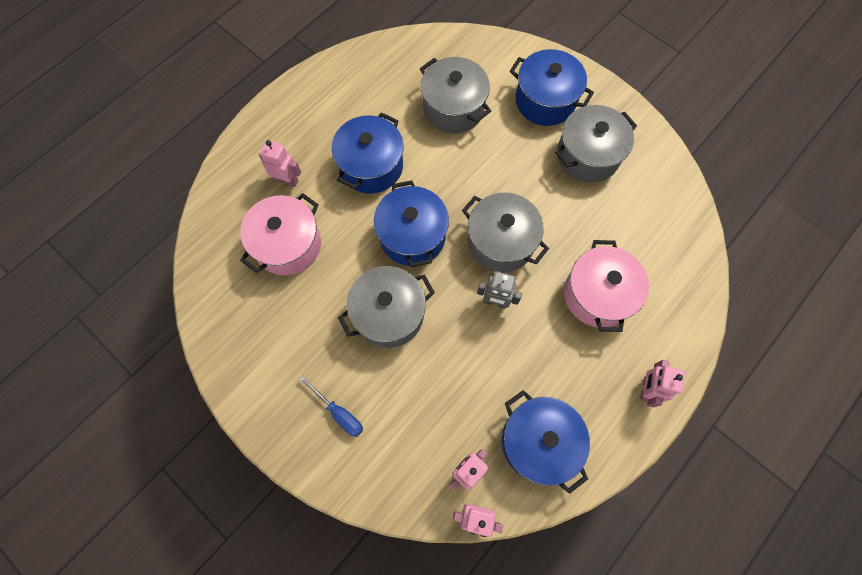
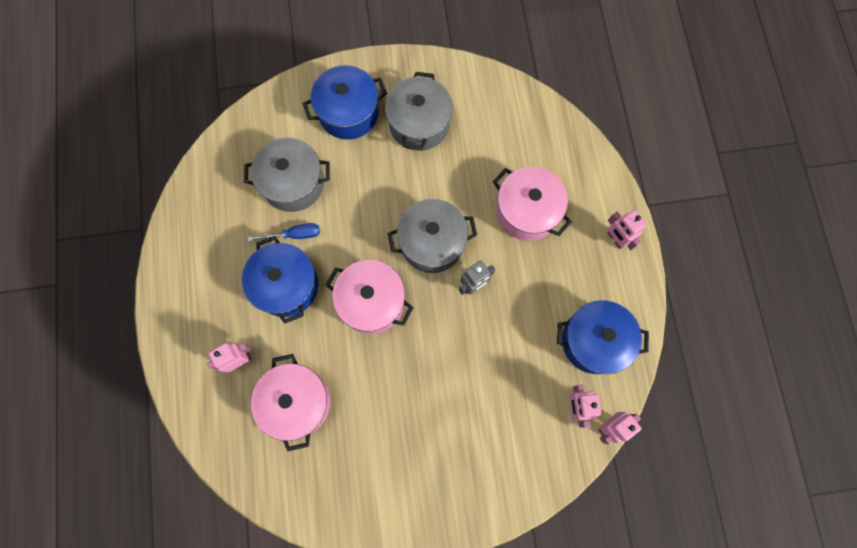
camera: 50 degrees left, 5 degrees up
(339, 413) = (463, 465): blue screwdriver -> blue screwdriver (294, 235)
(389, 314) = (418, 369): grey pot -> none
(412, 236) = (372, 302): blue pot -> pink pot

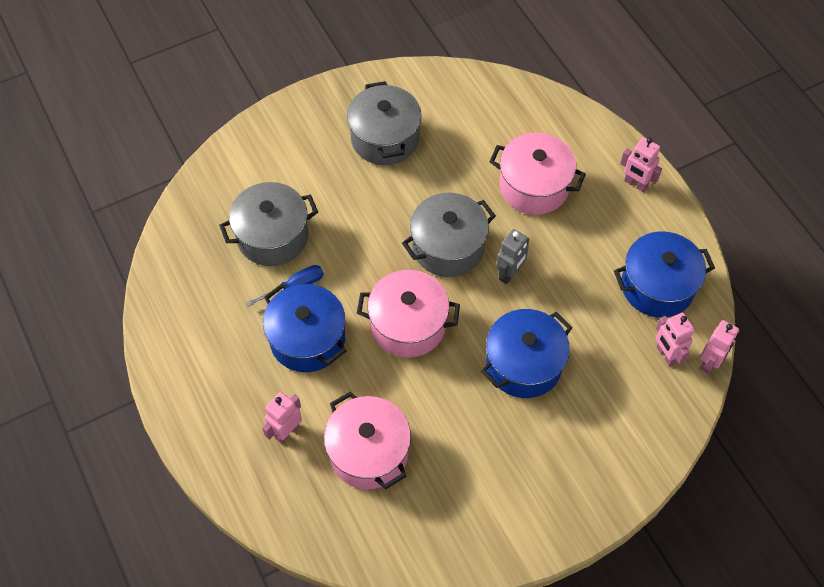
camera: 20 degrees left, 15 degrees down
(348, 113) = (304, 150): blue pot -> blue pot (523, 364)

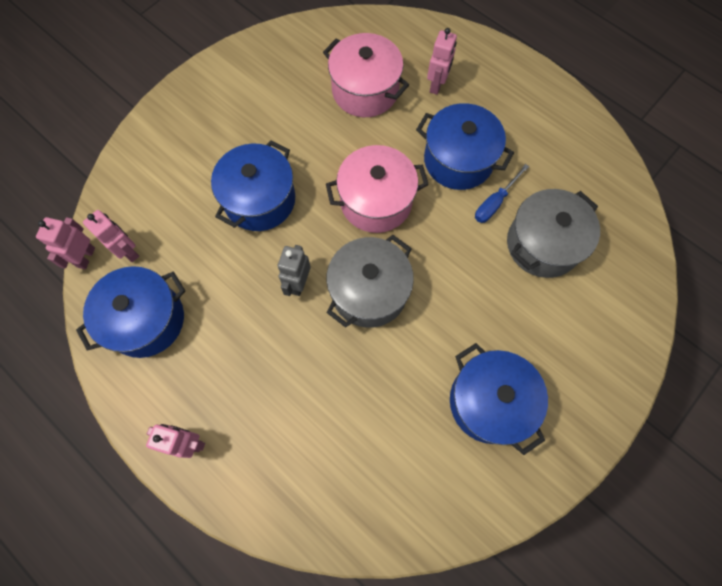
camera: 160 degrees right, 10 degrees up
(385, 138) = (489, 402): grey pot -> blue pot
(534, 186) = (302, 397): pink pot -> none

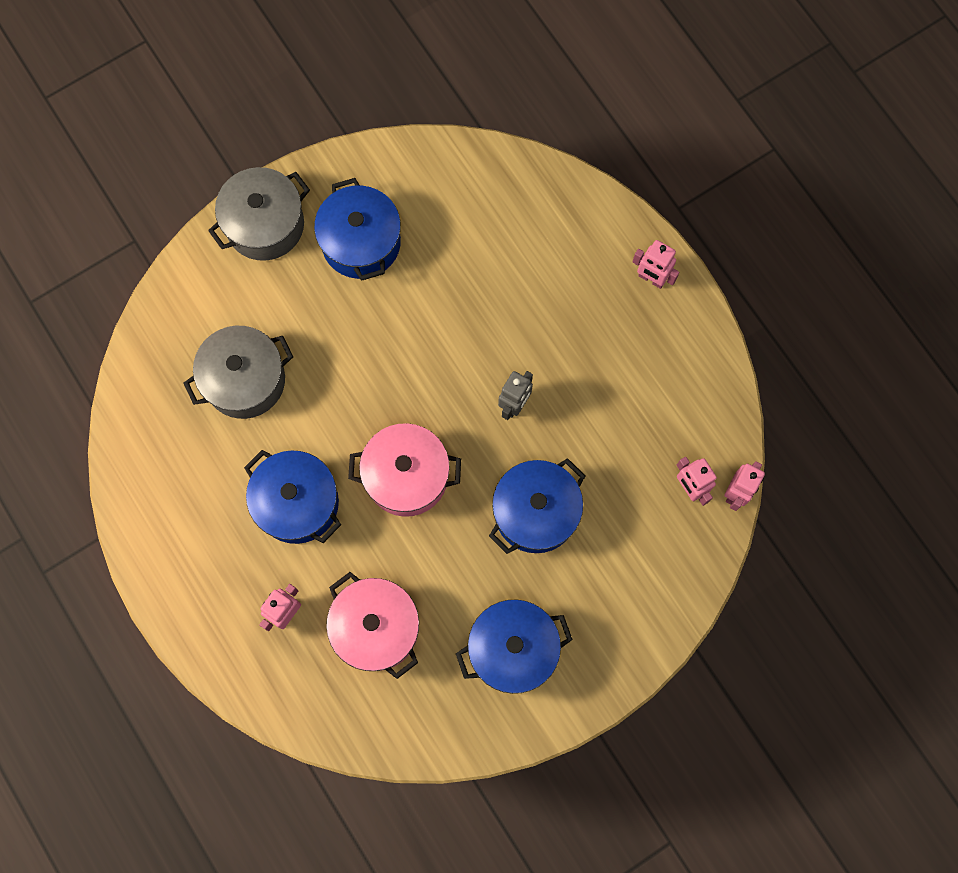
camera: 165 degrees left, 5 degrees up
(146, 320) = (678, 406): blue pot -> blue pot (513, 649)
(369, 291) = (443, 377): grey pot -> grey pot (265, 224)
(494, 202) = (277, 440): blue screwdriver -> none

